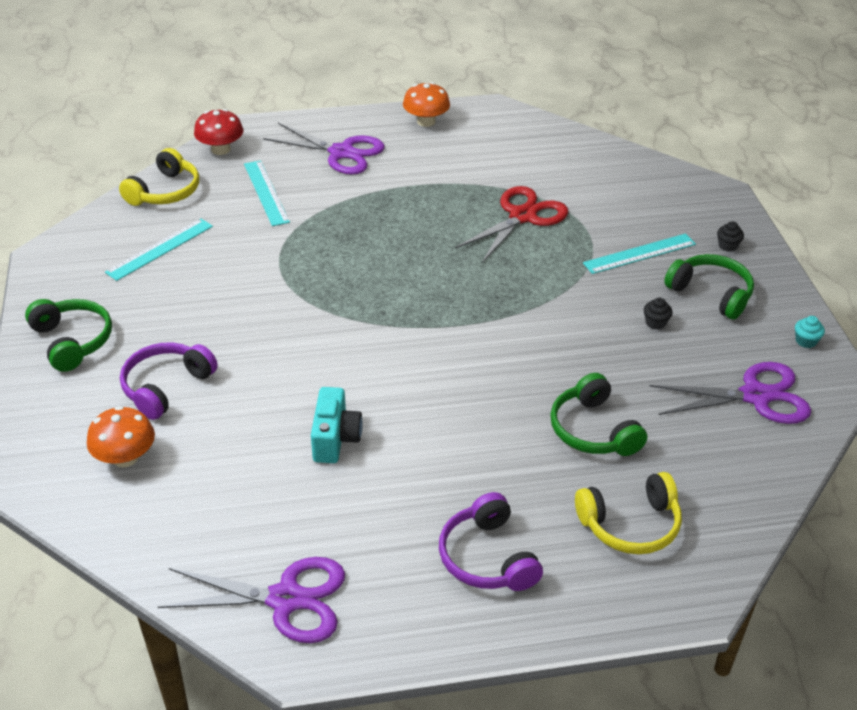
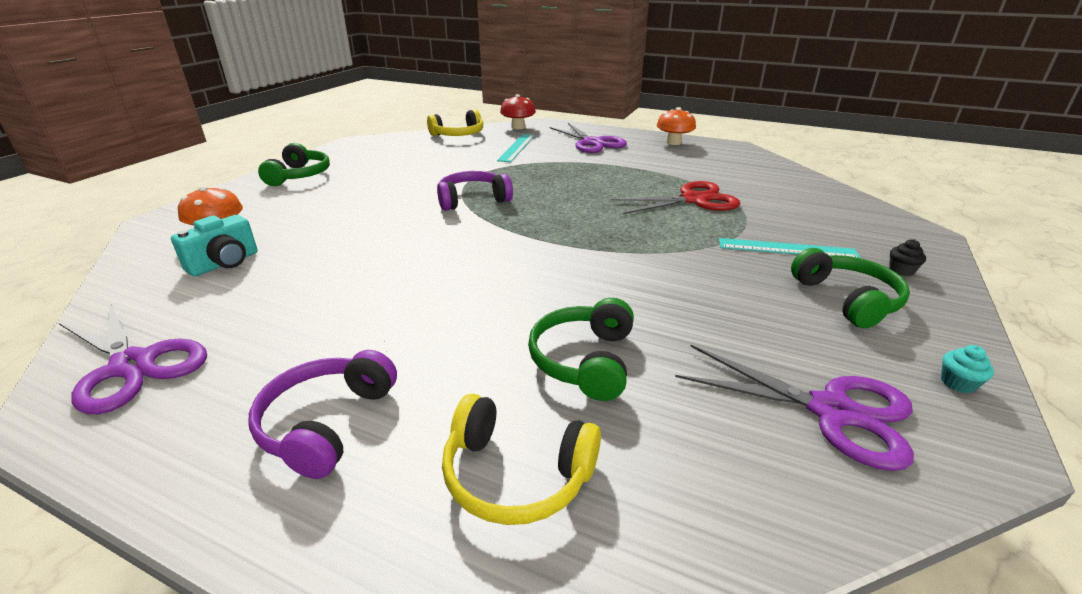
camera: 35 degrees right, 10 degrees down
(160, 249) = (415, 154): turquoise ruler -> none
(166, 387) = (306, 210): purple headphones -> purple headphones (472, 200)
(335, 439) = (355, 275): turquoise camera -> turquoise camera (225, 263)
(655, 323) = (754, 301): black cupcake -> none

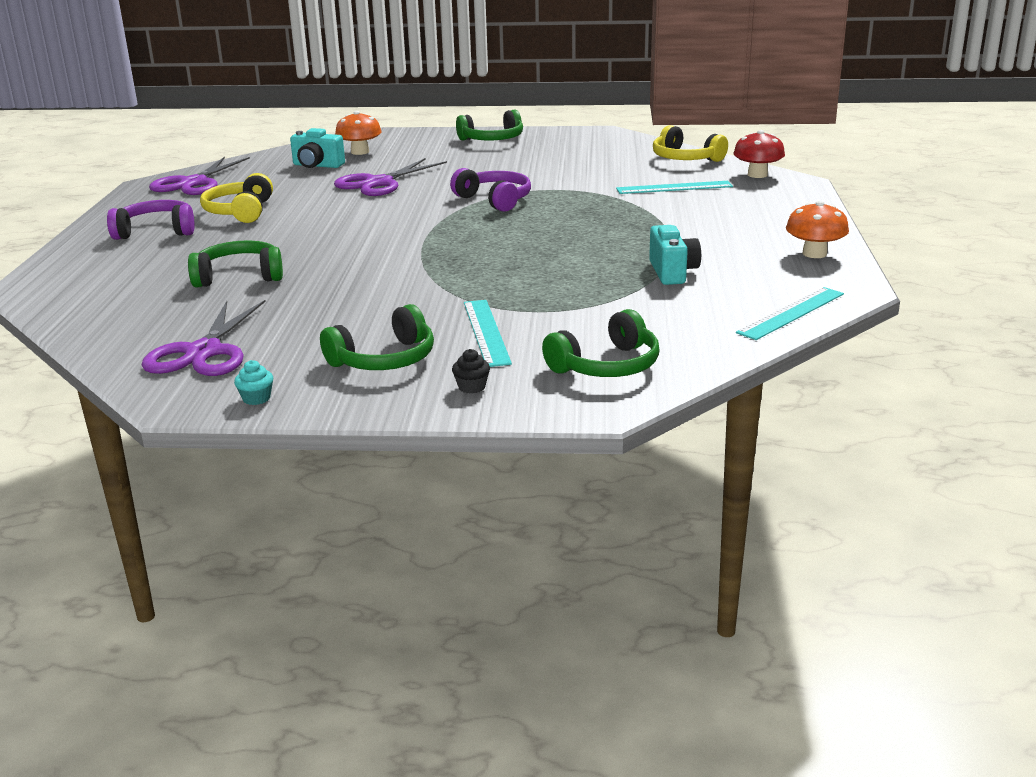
camera: 70 degrees right, 5 degrees down
(516, 474) = (124, 277): yellow headphones -> yellow headphones (240, 212)
(592, 143) = (744, 215): purple scissors -> purple scissors (378, 183)
(686, 176) = (672, 272): none -> turquoise camera
(693, 200) = (590, 282): red scissors -> none
(768, 164) = (791, 313): none -> turquoise ruler
(853, 221) = (606, 365): none -> green headphones

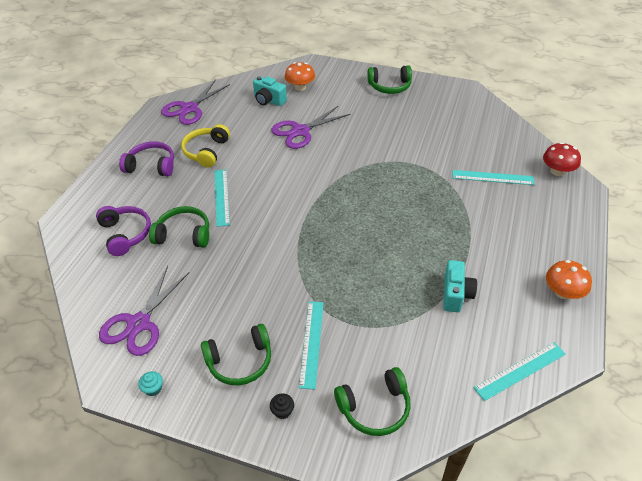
camera: 15 degrees right, 20 degrees up
(284, 242) = (221, 197): none -> turquoise ruler
(494, 200) = (367, 169): purple headphones -> purple headphones (125, 234)
(685, 159) = (513, 138): yellow headphones -> none

